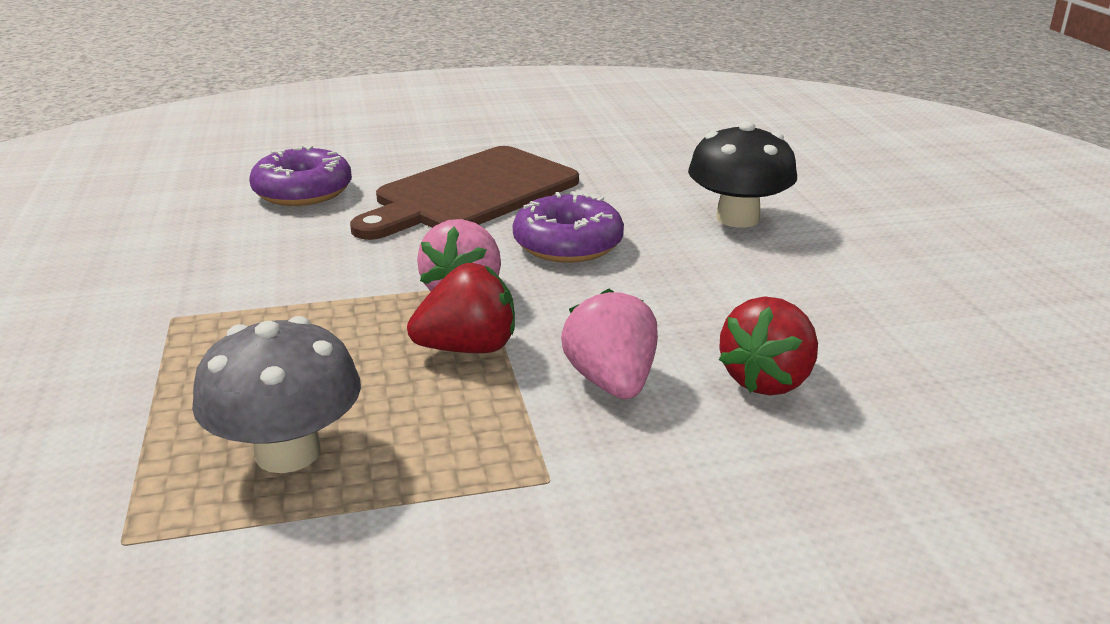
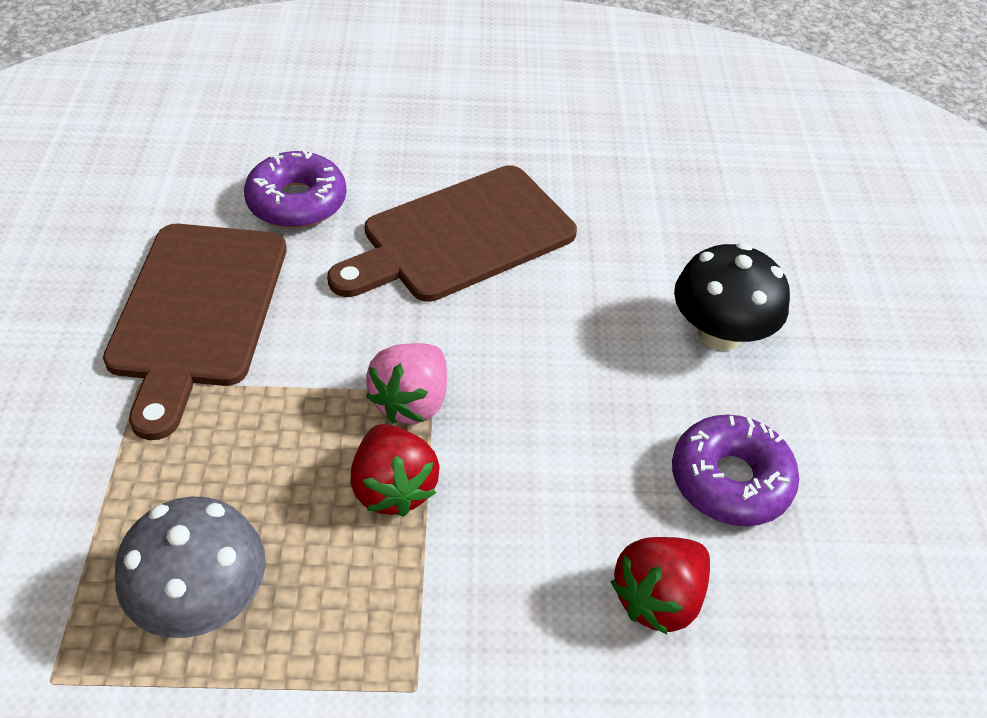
camera: 10 degrees right, 20 degrees up
(222, 266) = (197, 312): none -> brown cutting board
(468, 348) = (393, 488): red strawberry -> red strawberry turned 75 degrees clockwise
(568, 244) = (533, 343): purple donut -> purple donut (730, 480)
(611, 382) = (511, 567): pink strawberry -> none

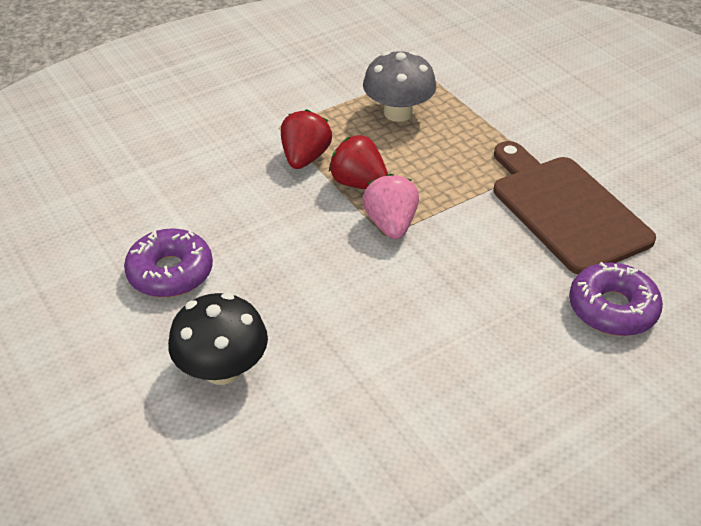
camera: 150 degrees right, 5 degrees down
(461, 236) = (471, 346): brown cutting board -> none
(658, 598) = (185, 201): red strawberry -> red strawberry (305, 158)

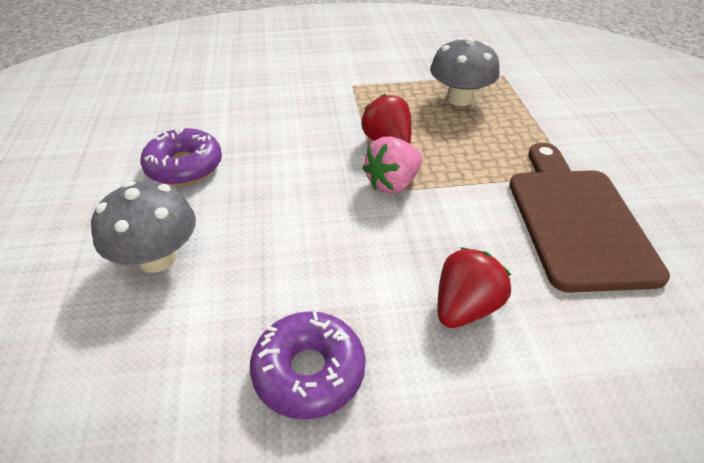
camera: 25 degrees right, 0 degrees up
(222, 369) = (157, 258): black mushroom -> grey mushroom
(305, 158) = (356, 112): red strawberry -> red strawberry (465, 307)
(391, 224) = (393, 183): pink strawberry -> pink strawberry turned 150 degrees counterclockwise
(612, 308) = (578, 339): purple donut -> purple donut (309, 372)

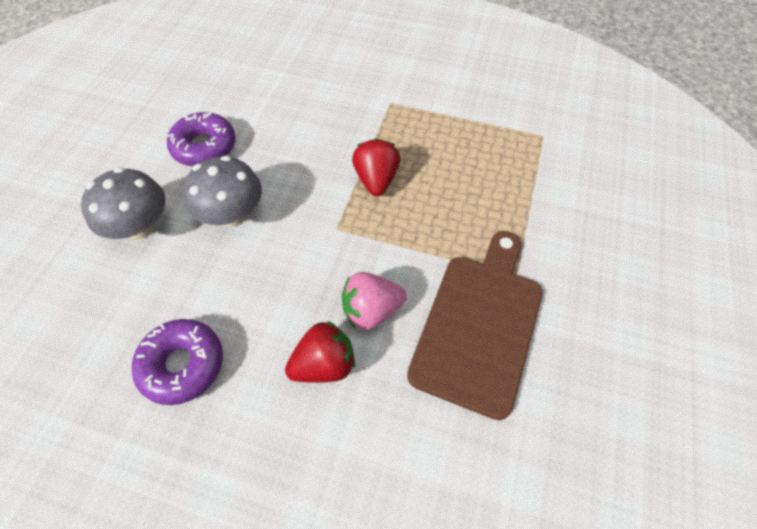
camera: 25 degrees right, 15 degrees up
(393, 183) = (351, 224): pink strawberry -> pink strawberry (371, 310)
(459, 99) = (477, 151): grey mushroom -> grey mushroom (232, 214)

